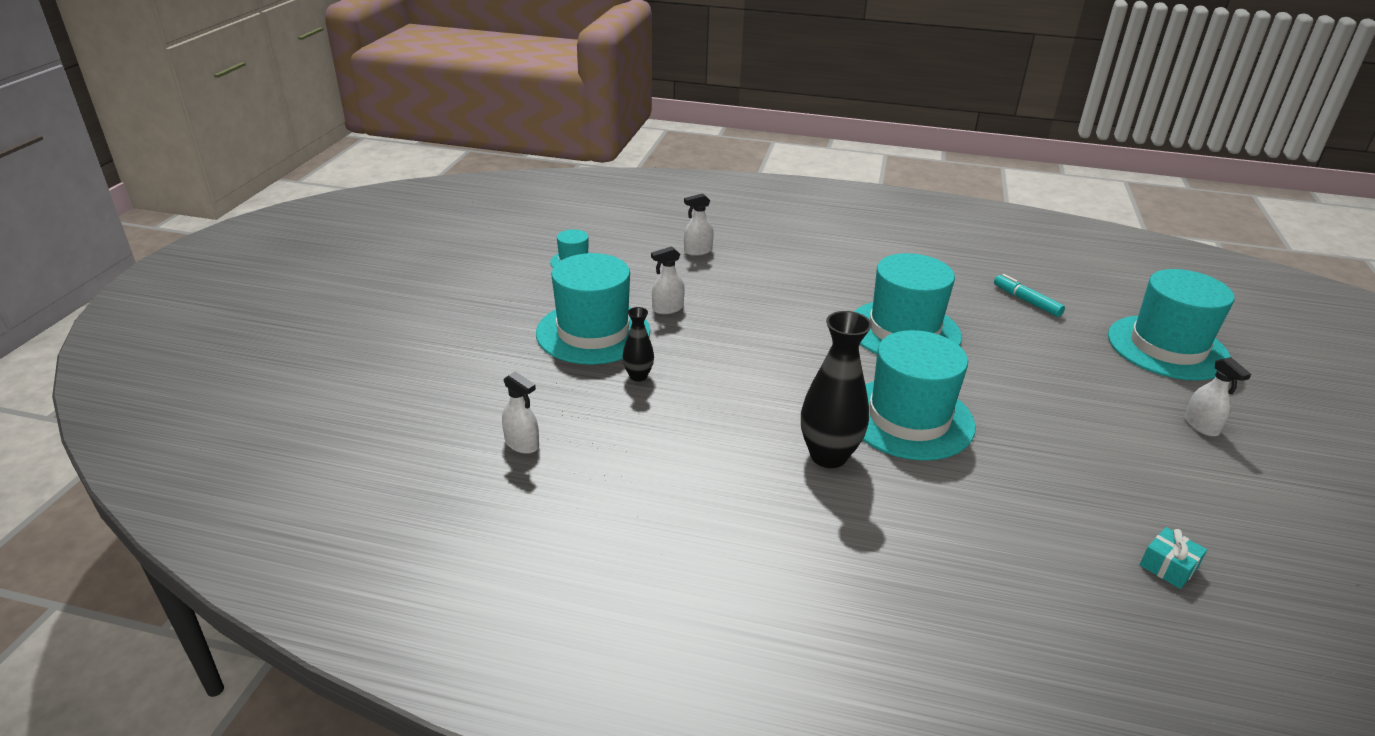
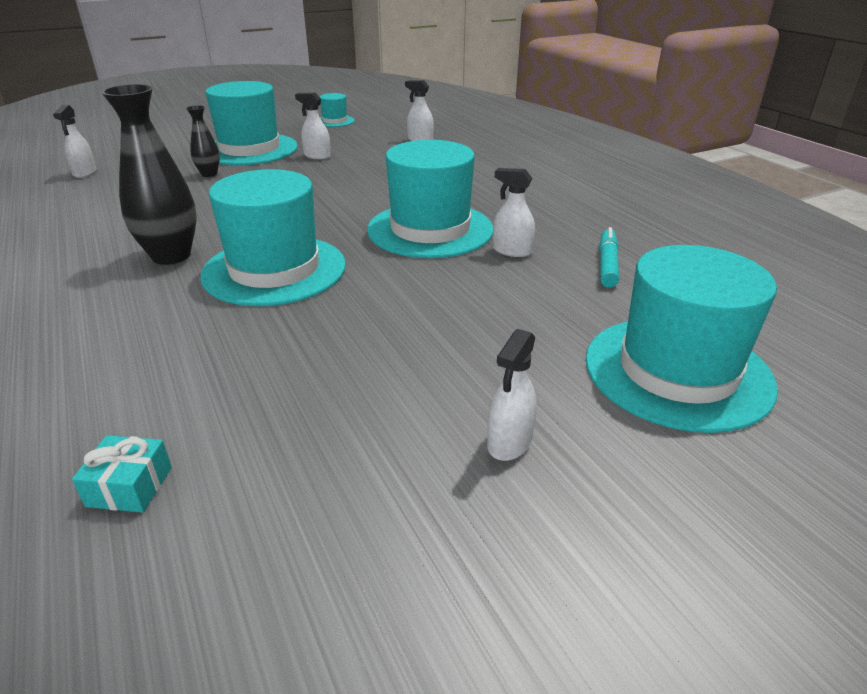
camera: 50 degrees right, 0 degrees up
(973, 320) = (512, 251): none -> white spray bottle

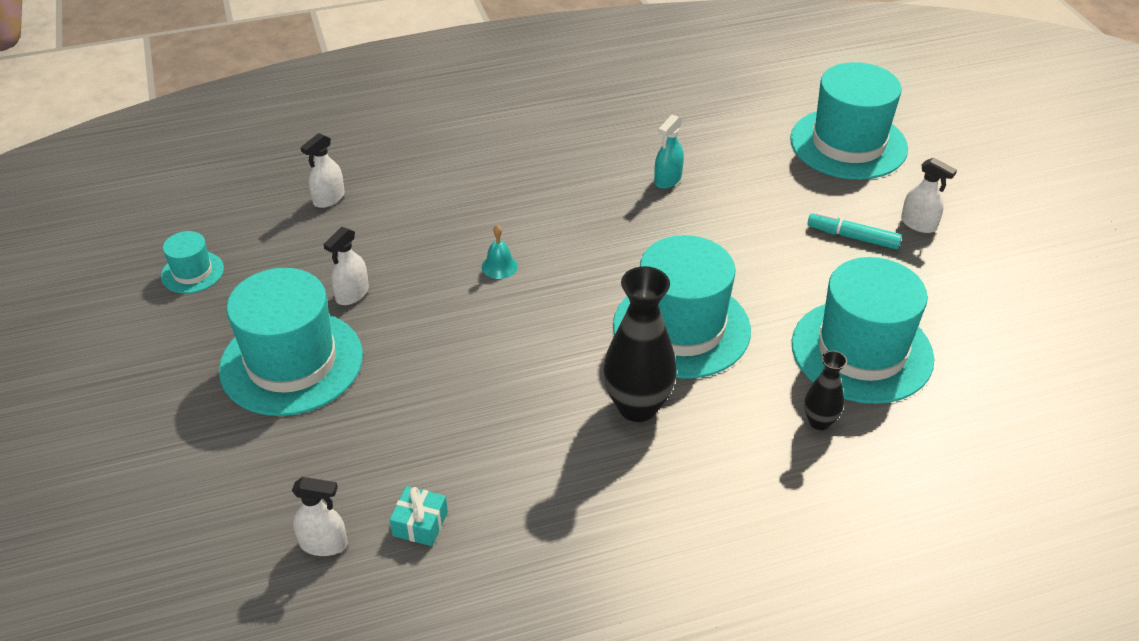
camera: 80 degrees left, 10 degrees up
(129, 486) = (969, 387): turquoise gift -> turquoise gift (420, 524)
(209, 174) = (385, 398): black vase -> black vase (819, 422)
(354, 193) = (499, 266): none -> turquoise bell
(430, 230) = (612, 221): turquoise hat -> turquoise hat (861, 351)
(512, 251) = (667, 179): white spray bottle -> turquoise spray bottle
(607, 264) = (701, 135): turquoise marker -> turquoise marker (852, 237)

